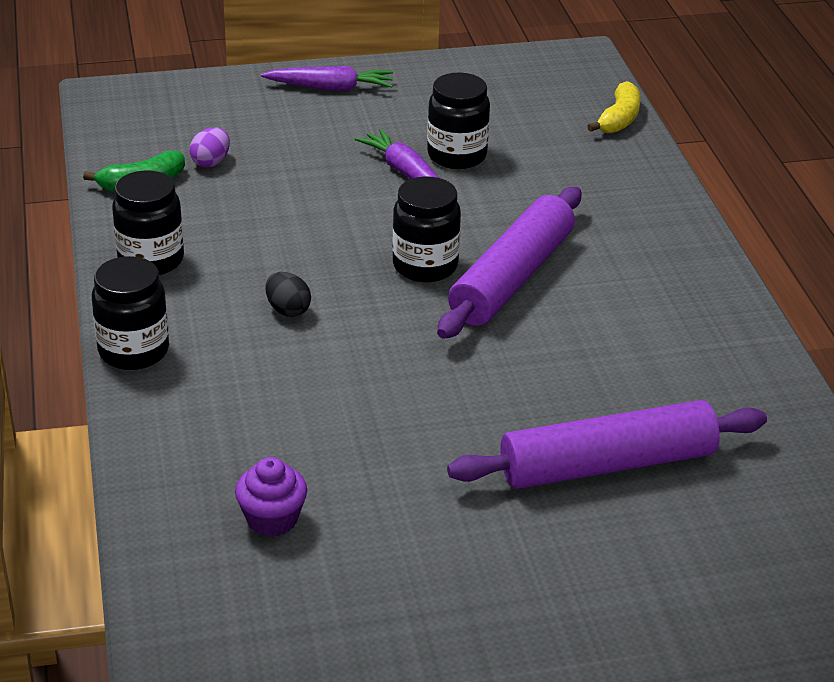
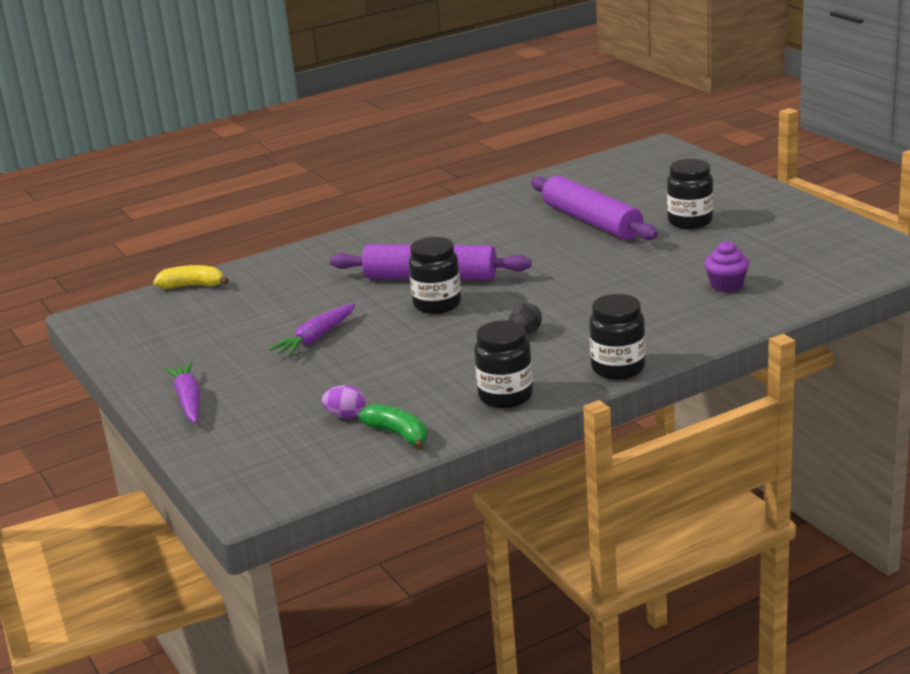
camera: 105 degrees left, 10 degrees down
(457, 156) = (279, 327): black jar -> black jar (690, 221)

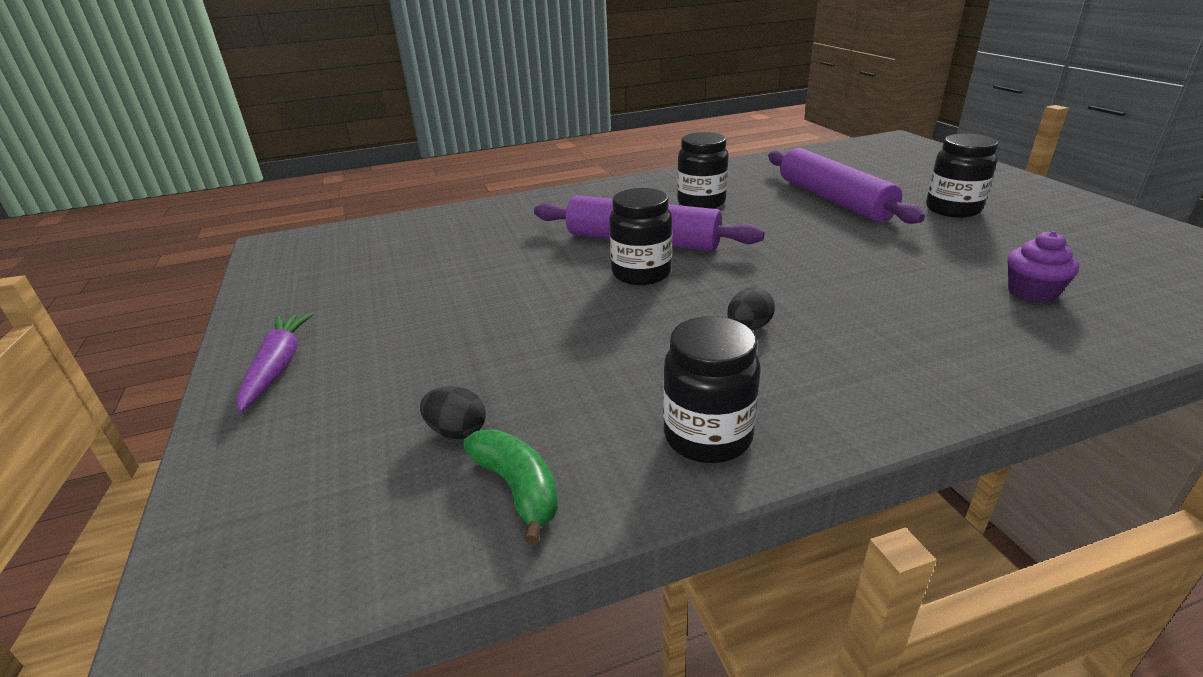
camera: 10 degrees right, 5 degrees up
(192, 286) = (394, 223): yellow banana -> none
(316, 338) = (482, 299): purple carrot -> none
(346, 416) = (457, 431): purple egg -> black egg
(618, 368) = (893, 410): black jar -> black jar (701, 203)

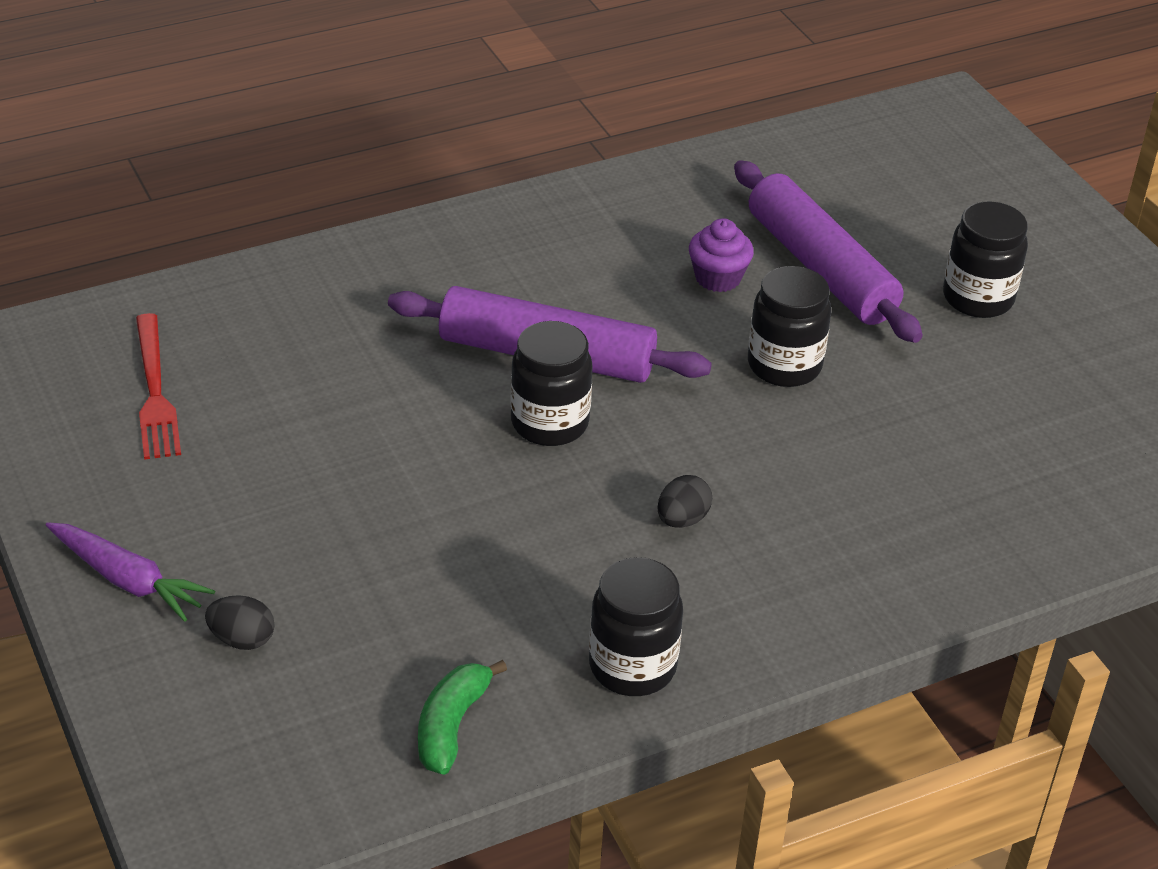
camera: 10 degrees left, 10 degrees up
(278, 367) = (128, 580): purple carrot -> purple carrot turned 135 degrees clockwise
(365, 262) = (155, 392): none -> red fork
(457, 431) = (373, 665): black egg -> black egg (242, 639)
(517, 488) = (451, 726): green banana -> green banana turned 120 degrees counterclockwise
(701, 203) = (628, 268): black jar -> black jar (784, 365)
(1031, 292) = (1016, 465): purple cupcake -> purple cupcake (718, 278)

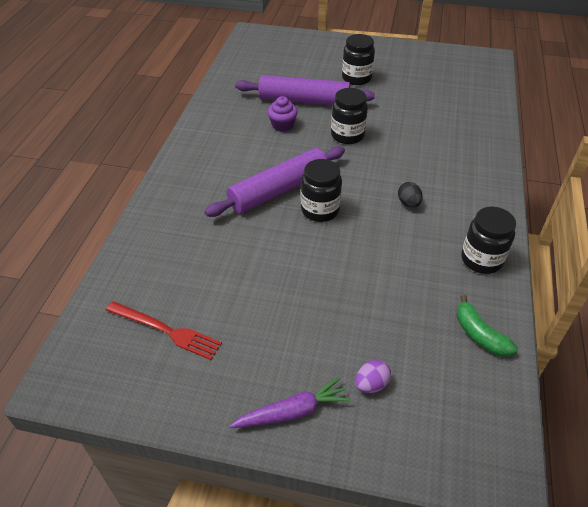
camera: 50 degrees left, 5 degrees up
(242, 639) = (371, 384): black egg -> purple egg

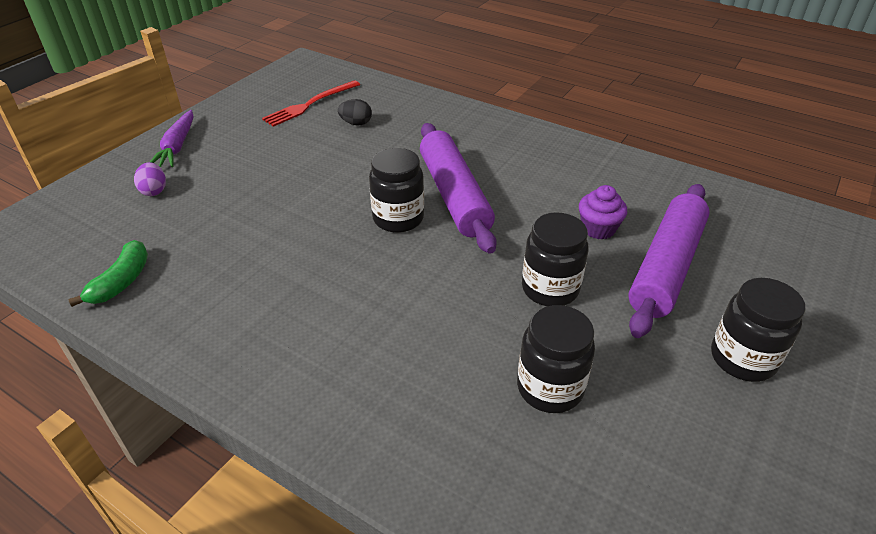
camera: 110 degrees right, 5 degrees down
(408, 203) = (359, 302): black egg -> black egg (356, 123)
(479, 335) = (121, 281): green banana -> green banana turned 120 degrees clockwise
(481, 260) = (209, 333): black jar -> black jar (550, 388)

